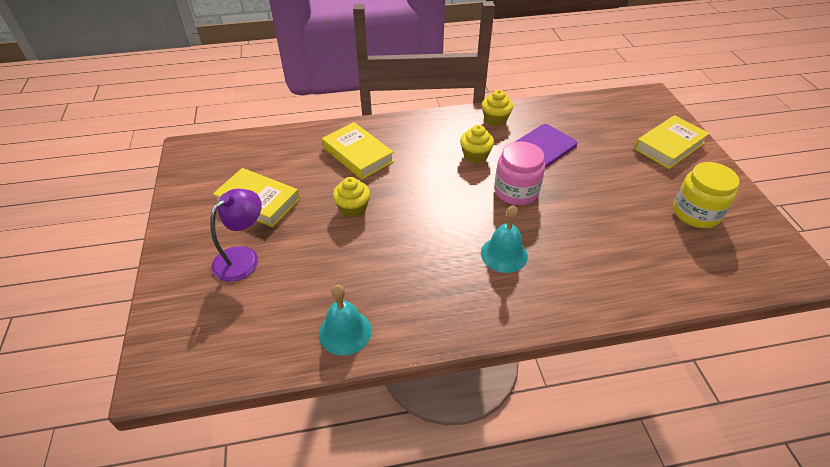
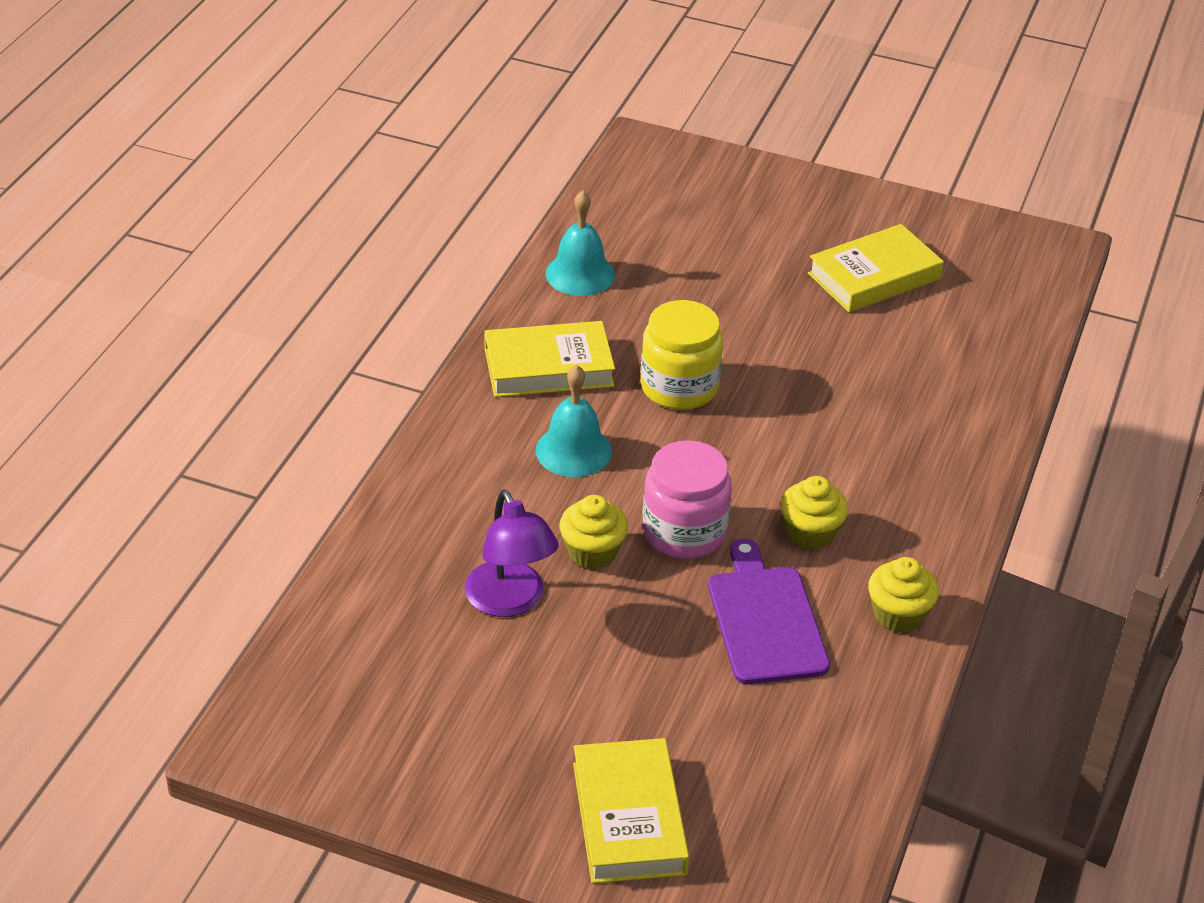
camera: 120 degrees right, 5 degrees down
(243, 257) = (770, 237): purple lamp -> purple lamp (510, 601)
(353, 208) = (787, 352): yellow cupcake -> yellow cupcake (592, 552)
(358, 154) = (915, 404): yellow book -> yellow book (548, 367)
(695, 213) = (453, 713): yellow jar -> yellow jar (679, 387)

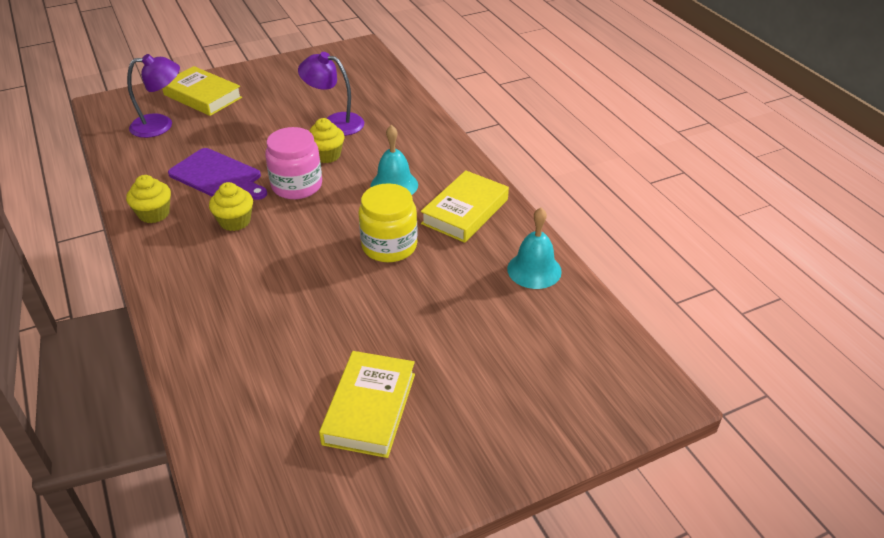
camera: 135 degrees right, 0 degrees up
(755, 793) = (161, 125): none -> purple lamp

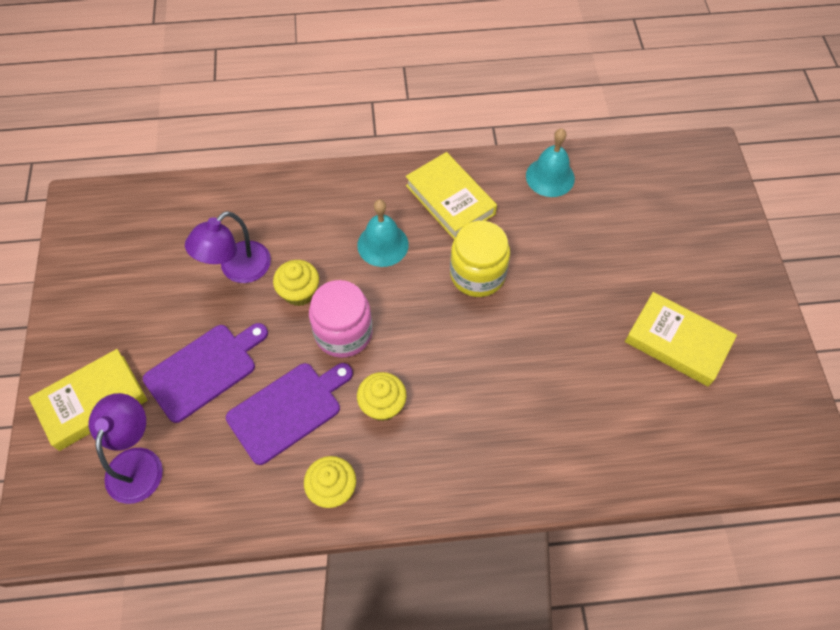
camera: 70 degrees left, 20 degrees up
(241, 131) = (204, 370): none -> purple cutting board

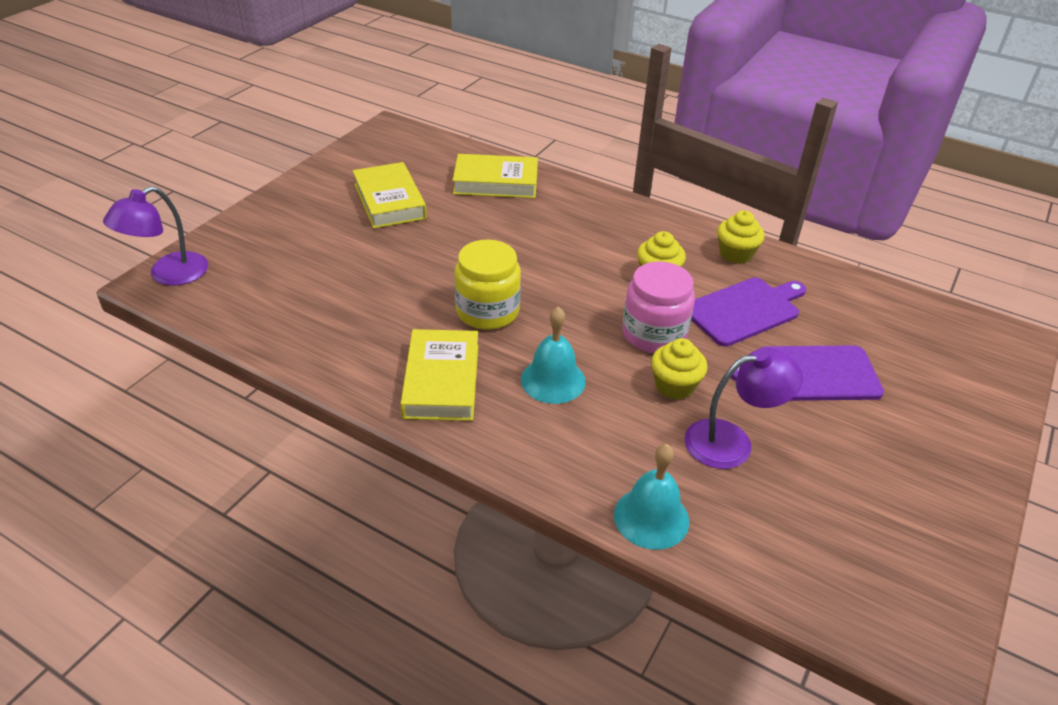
camera: 145 degrees left, 20 degrees down
(92, 402) = (945, 405): yellow book -> yellow book (496, 182)
(137, 462) = (905, 341): purple lamp -> purple lamp (168, 275)
(288, 410) = (744, 310): purple cutting board -> purple cutting board turned 150 degrees clockwise
(550, 177) = (320, 345): turquoise bell -> turquoise bell (651, 517)

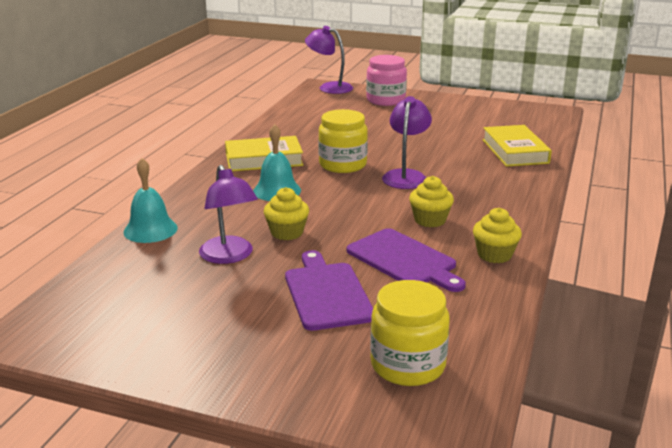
camera: 80 degrees right, 15 degrees down
(389, 201) = (453, 123): yellow book -> none
(538, 269) = (406, 176): none -> purple lamp
(654, 334) = (347, 222): pink jar -> pink jar (385, 100)
(927, 344) = (408, 365): none -> yellow jar

